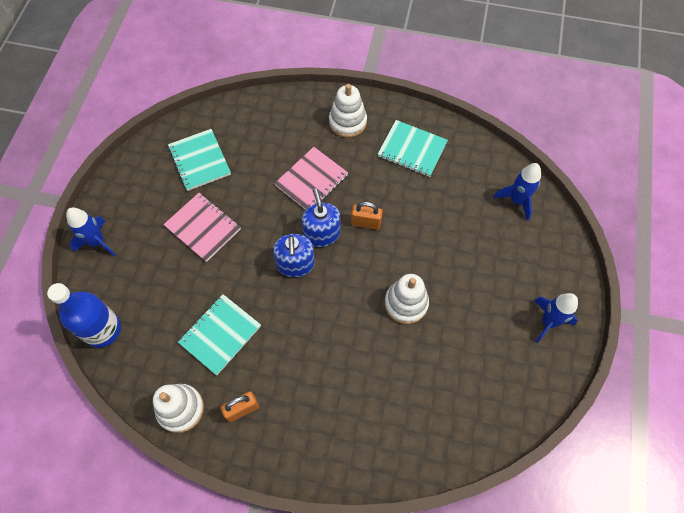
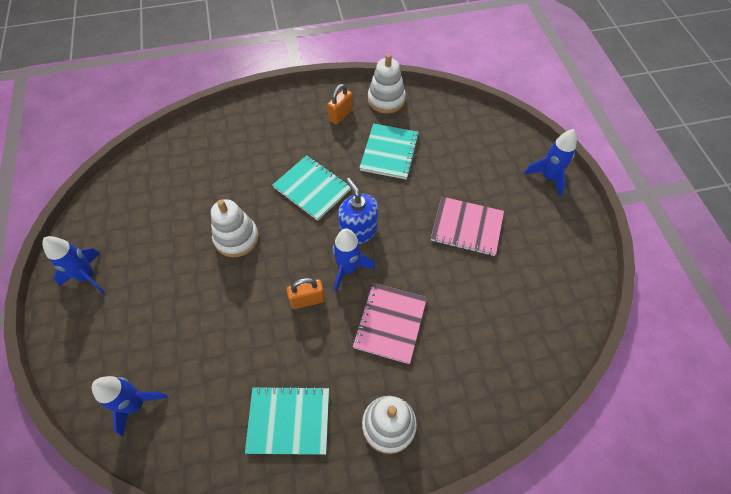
camera: 155 degrees right, 5 degrees down
(102, 329) = (484, 121): blue bottle -> none
(199, 161) = (523, 292): turquoise notebook -> turquoise notebook (312, 188)
(322, 234) = (348, 269): blue soap dispenser -> blue rocket

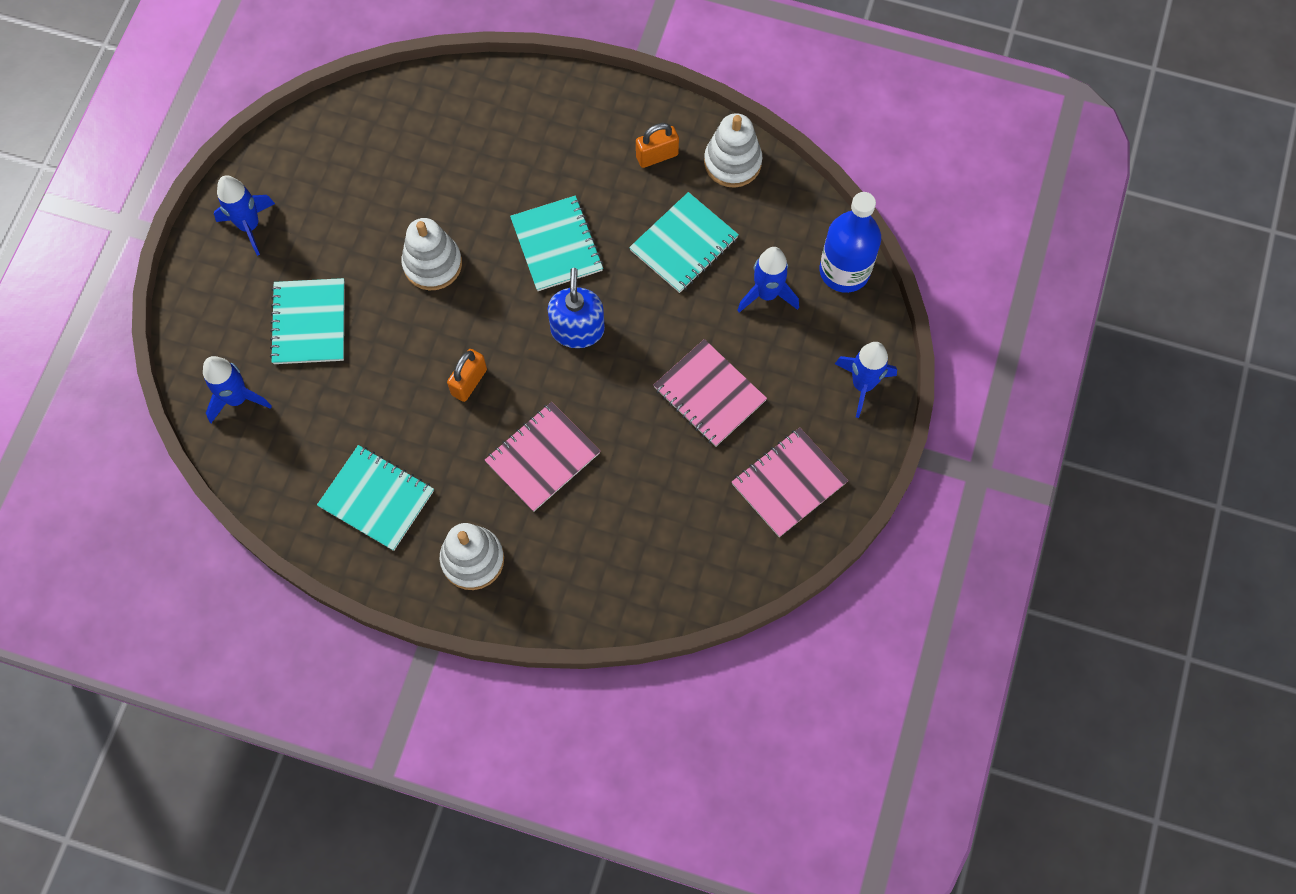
camera: 30 degrees right, 10 degrees up
(167, 319) = (309, 323): none -> turquoise notebook
(307, 300) = (469, 382): orange padlock -> orange padlock turned 75 degrees counterclockwise
(348, 269) = (536, 370): blue rocket -> blue rocket (766, 294)
(489, 124) = (844, 271): none -> blue bottle
(553, 254) = (788, 483): none -> pink notebook

